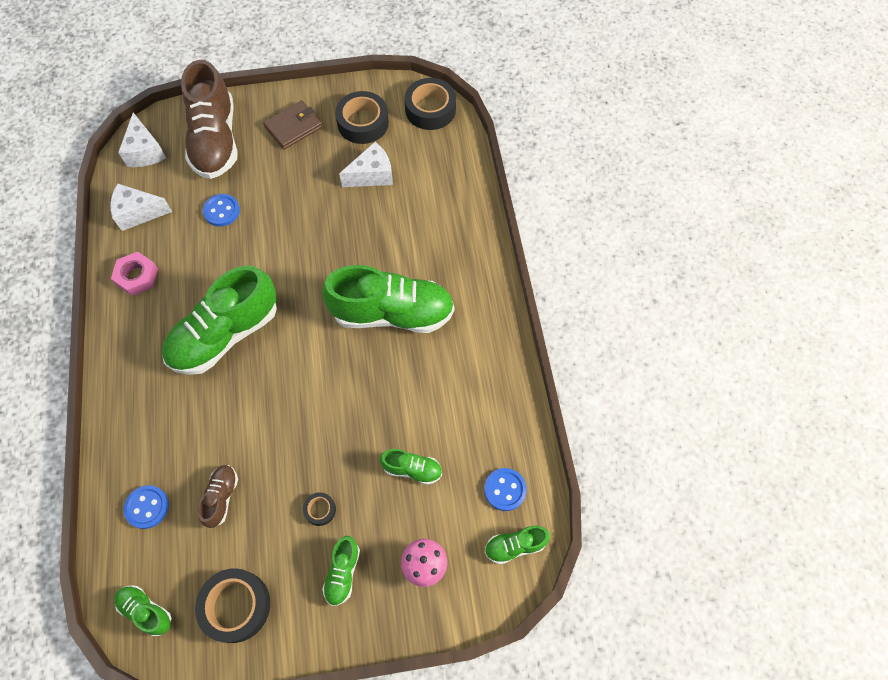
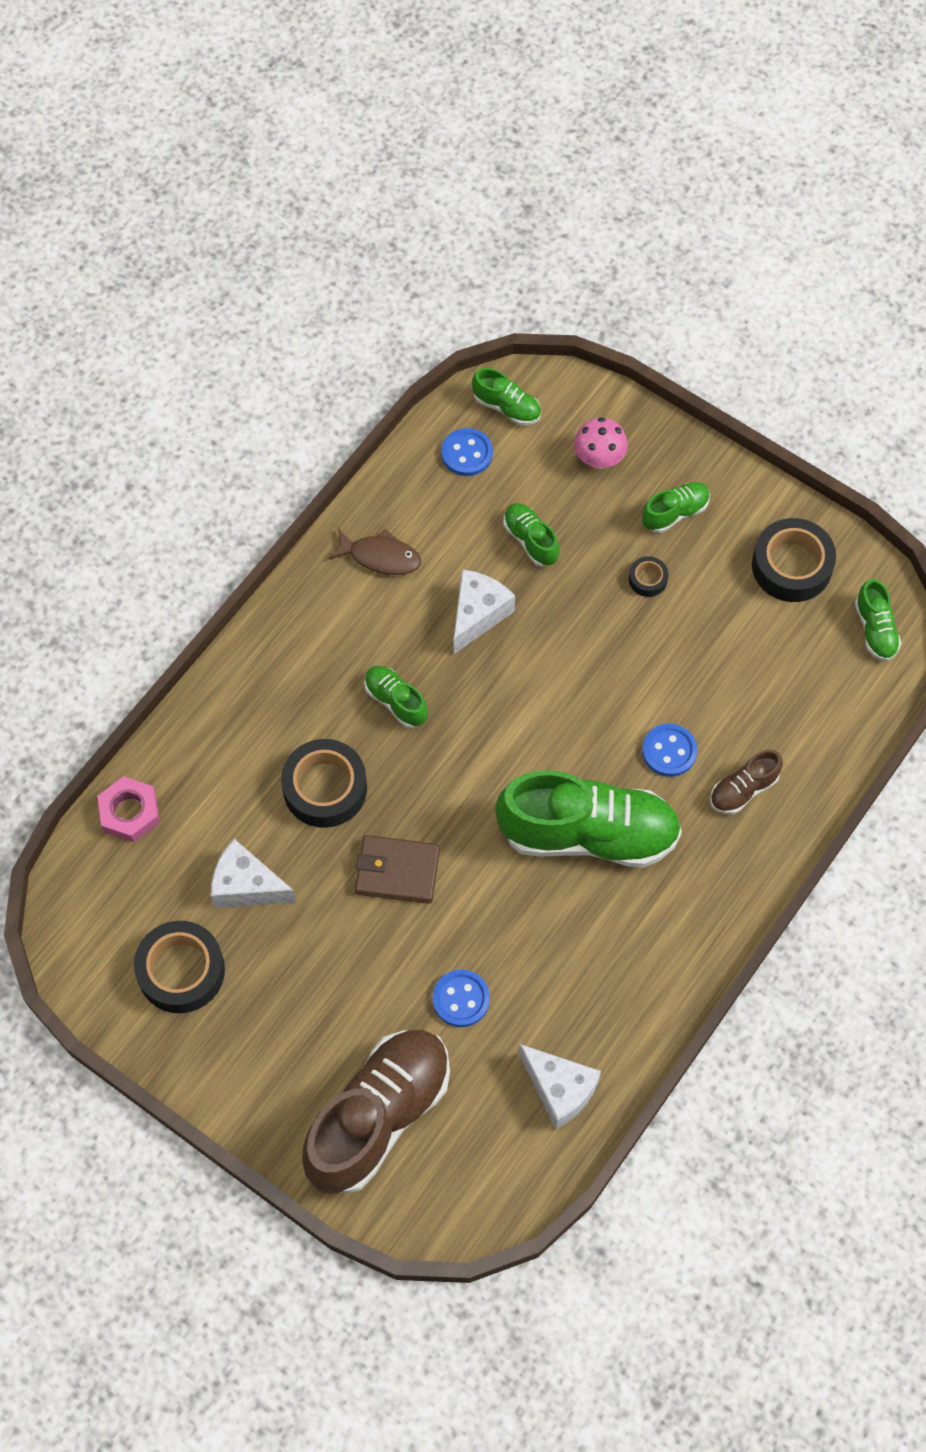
camera: 135 degrees left, 0 degrees up
(137, 276) = (628, 997): pink nut -> pink nut (129, 812)
(145, 151) = (479, 1183): white cheese -> white cheese (478, 614)
(147, 507) = (808, 721): blue button -> blue button (669, 751)
(221, 497) = (730, 669): brown shoe -> brown shoe (743, 789)
(293, 127) = (267, 1045): brown wallet -> brown wallet (397, 871)
(392, 313) = (395, 701): green shoe -> green shoe, size x0.45
(430, 109) = (84, 913): black tape -> black tape (325, 788)
(484, 380) = (380, 557): none -> brown fish

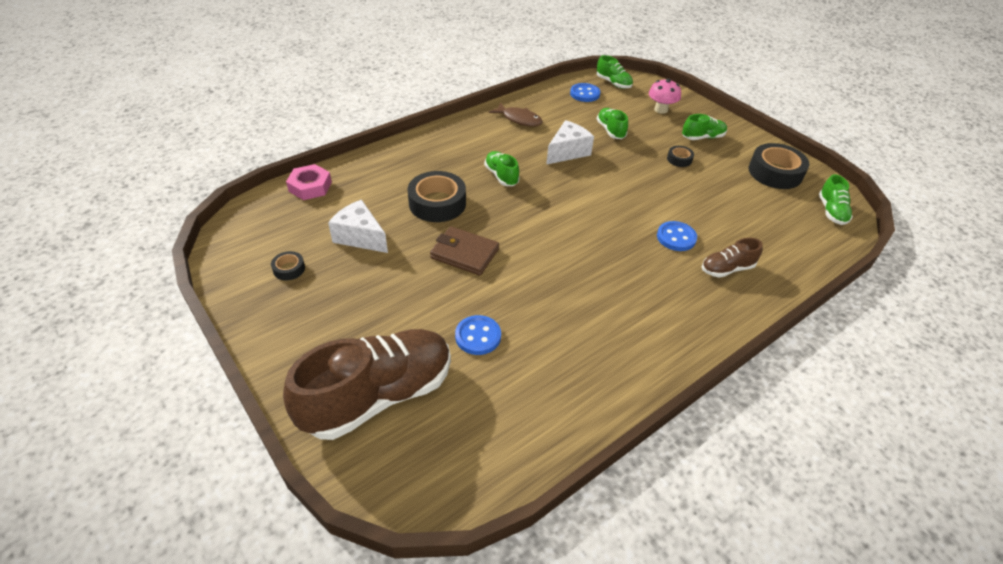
camera: 15 degrees right, 20 degrees down
(181, 971) = (289, 269): black tape -> black tape, size x0.48
(559, 1089) = (534, 418): white cheese -> none
(588, 834) = (607, 266): green shoe -> none

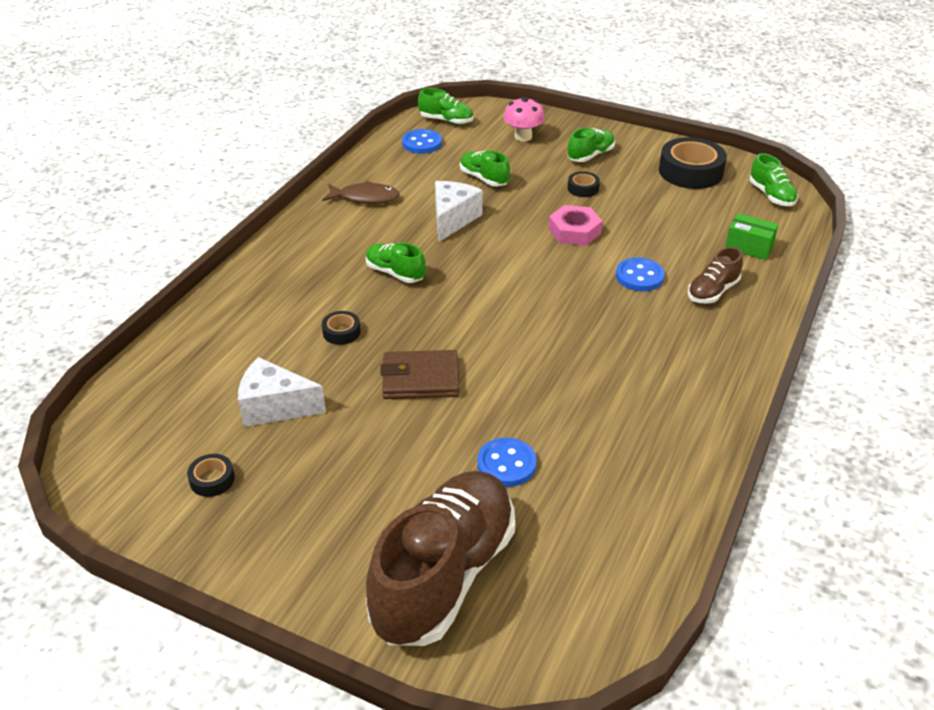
camera: 25 degrees left, 5 degrees down
(310, 186) = (155, 369): pink nut -> pink nut (574, 231)
(437, 203) = (341, 332): black tape -> black tape, size x0.48
(782, 245) = (749, 247): none -> green box

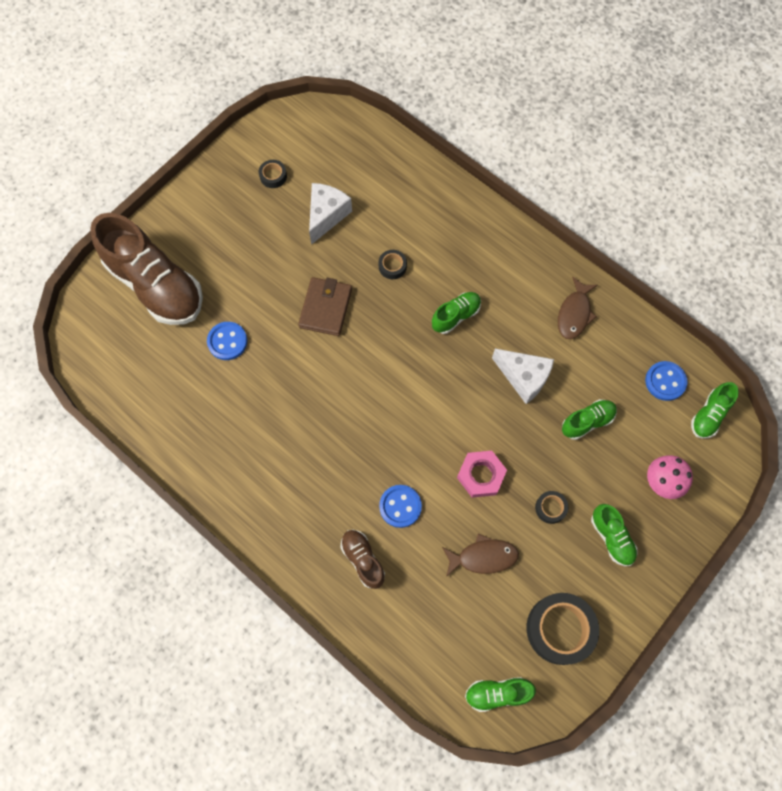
camera: 105 degrees right, 30 degrees up
(656, 219) = (483, 557): none -> brown fish
(749, 247) = (417, 624): green box -> none

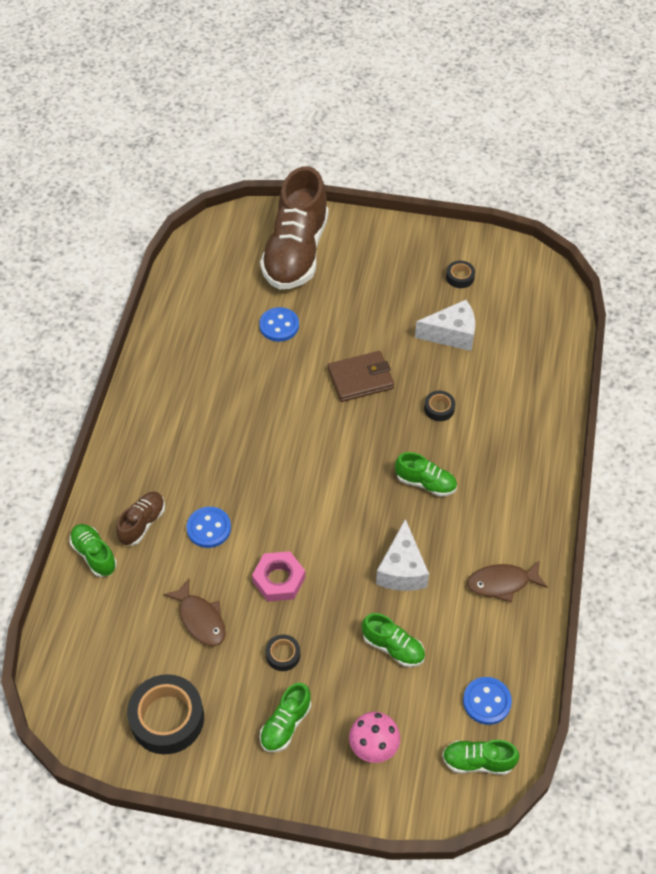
camera: 60 degrees right, 15 degrees down
(497, 693) = (78, 691): green shoe -> green shoe (94, 555)

